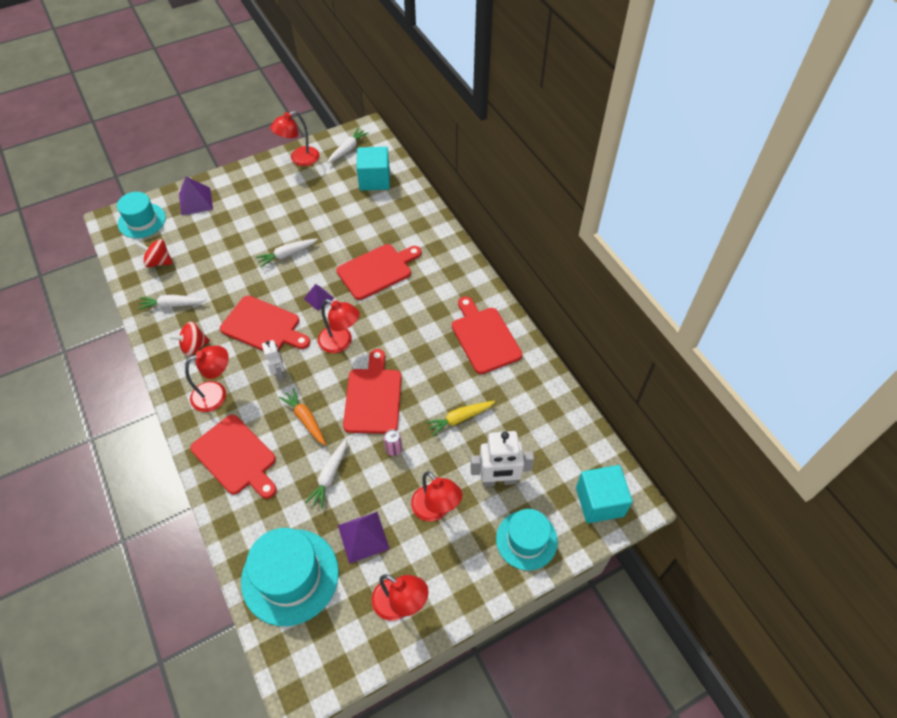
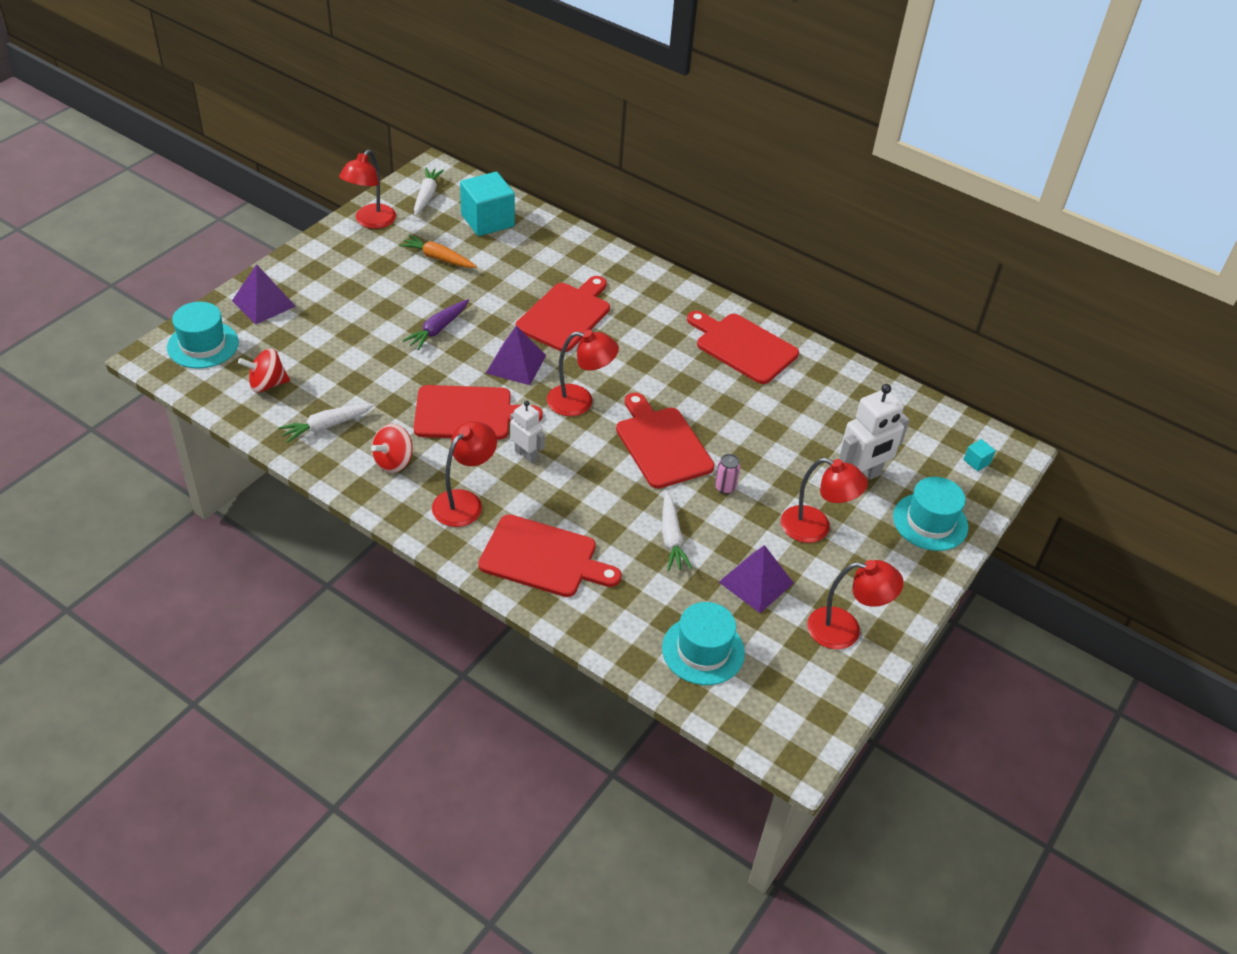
camera: 30 degrees left, 10 degrees down
(287, 254) = (438, 329): white carrot -> purple carrot
(290, 576) = (703, 650): turquoise hat -> turquoise hat, size x0.65
(305, 419) = (598, 492): orange carrot -> orange carrot (438, 258)
(319, 298) = (516, 364): purple pyramid -> purple pyramid, size x1.57
(459, 418) = (775, 434): yellow carrot -> none
(599, 502) = (976, 462): turquoise cube -> turquoise cube, size x0.41

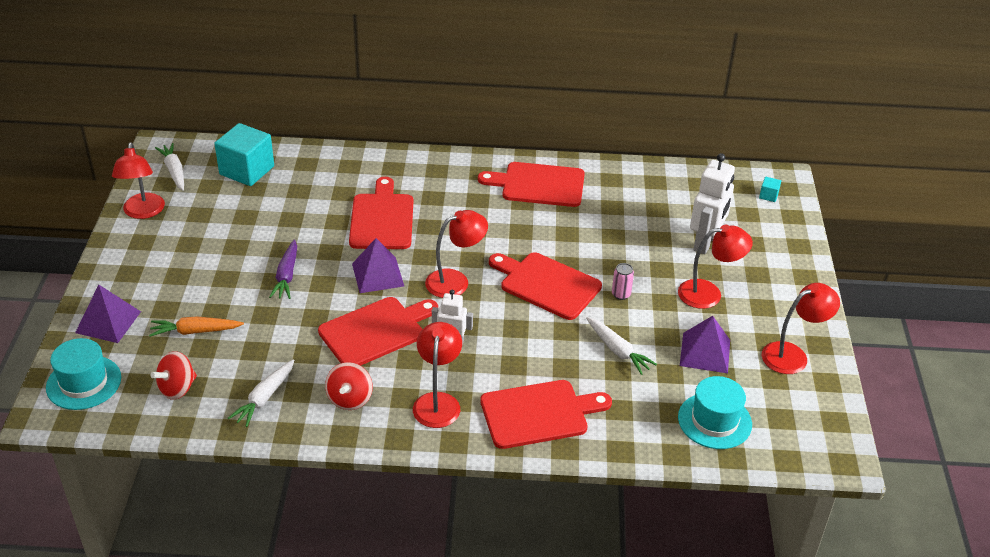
camera: 30 degrees left, 5 degrees down
(438, 258) = (233, 218): orange carrot -> orange carrot (195, 331)
(930, 522) = (777, 252): turquoise hat -> none

